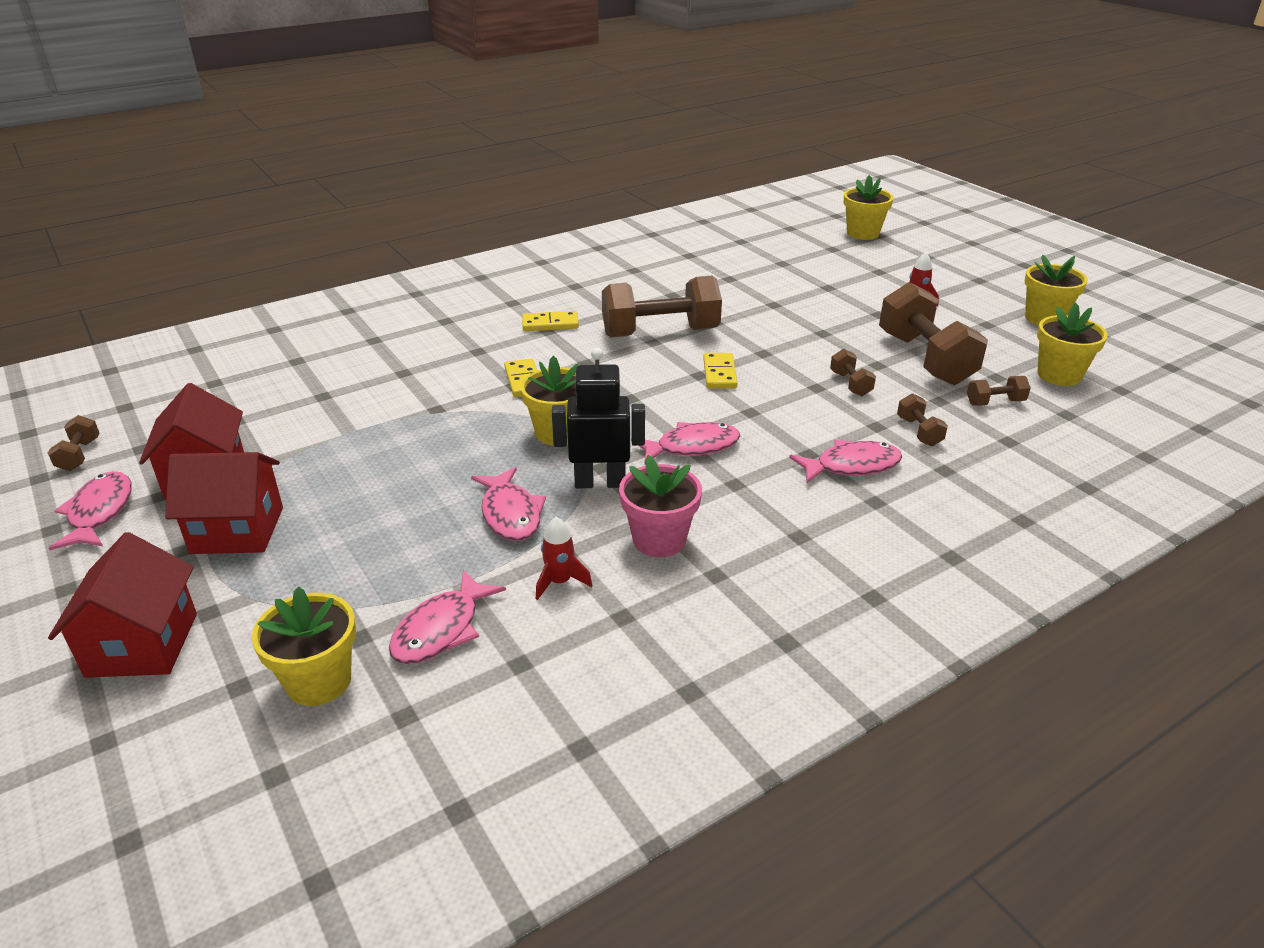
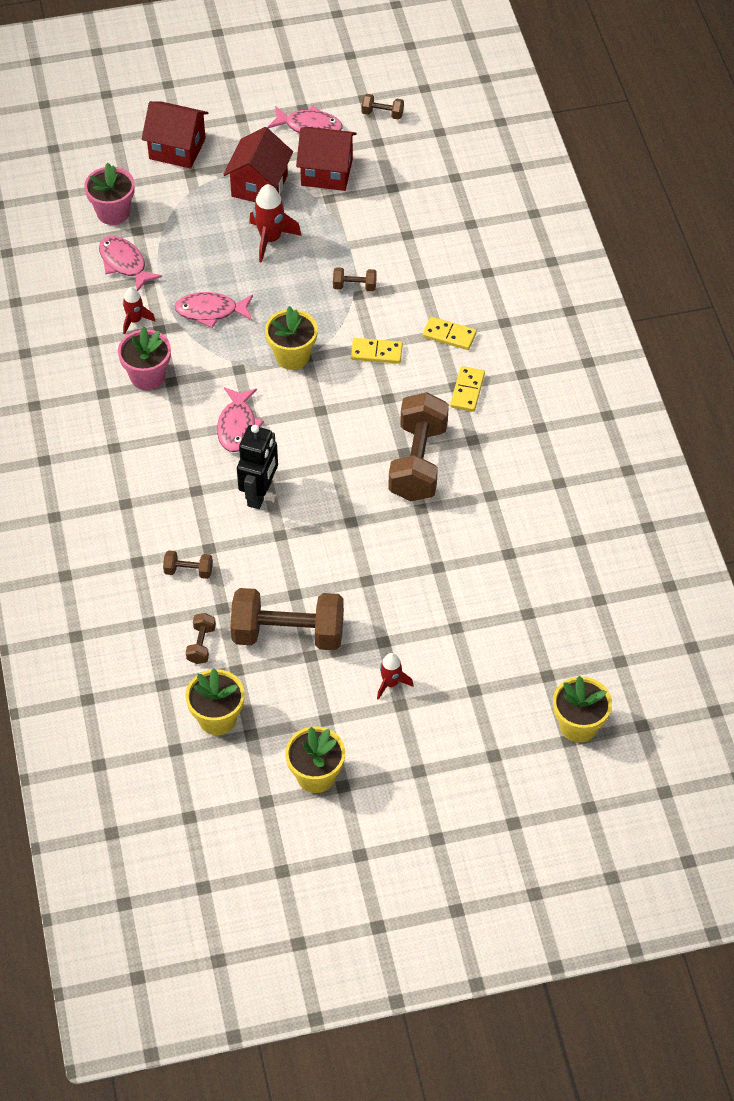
camera: 110 degrees right, 20 degrees up
(319, 681) = (113, 212): yellow flower pot -> pink flower pot
(352, 495) = (270, 239): none -> red rocket
(600, 482) = (221, 364): black robot -> black robot (260, 494)
(719, 373) = (331, 479): yellow domino -> yellow domino (449, 335)
(850, 384) = (274, 560): brown dumbbell -> brown dumbbell (354, 286)
(851, 466) = (169, 508): pink fish -> none

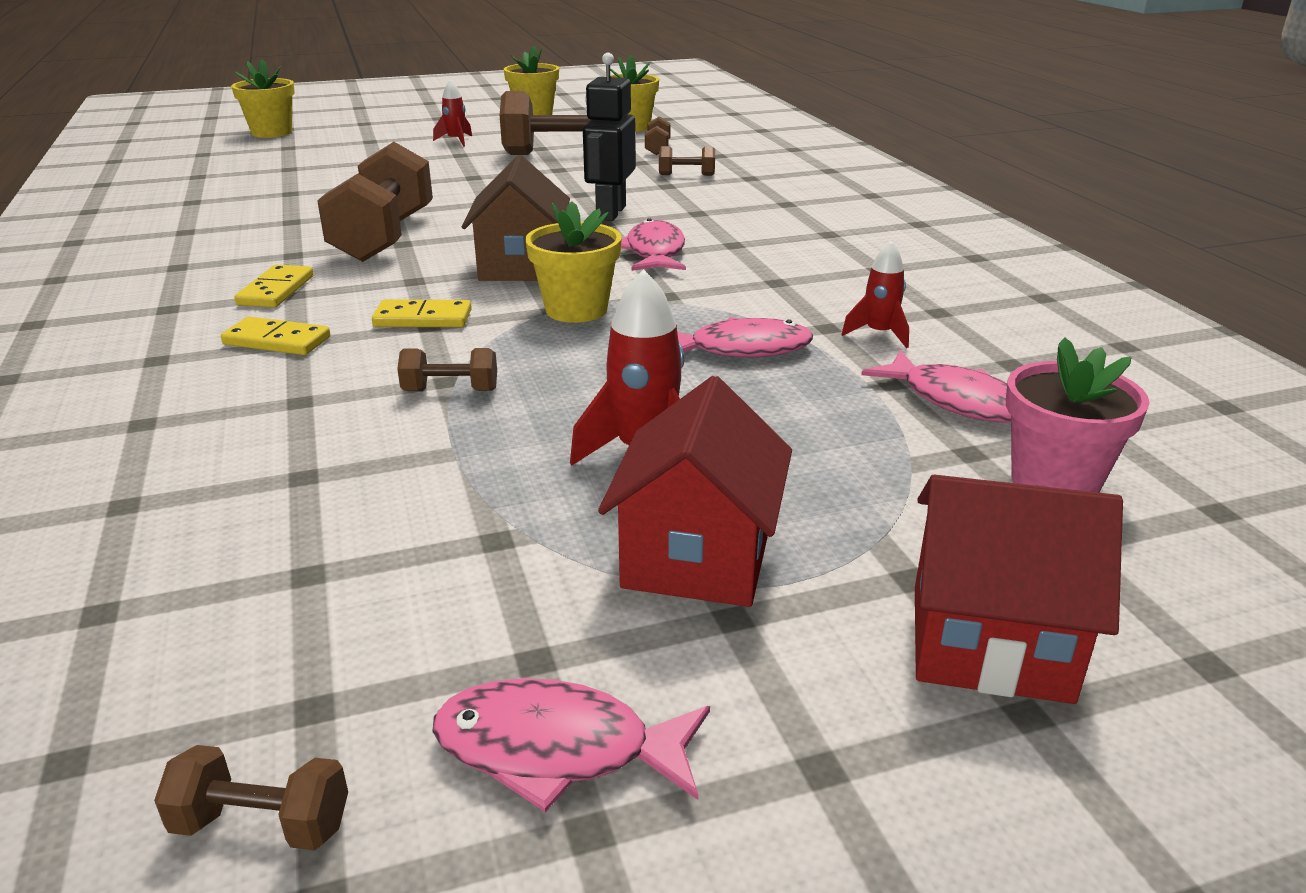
camera: 175 degrees right, 25 degrees down
(147, 376) = (817, 284): pink flower pot -> none
(323, 412) = (521, 266): none -> brown house
(327, 172) = (500, 602): red house -> none

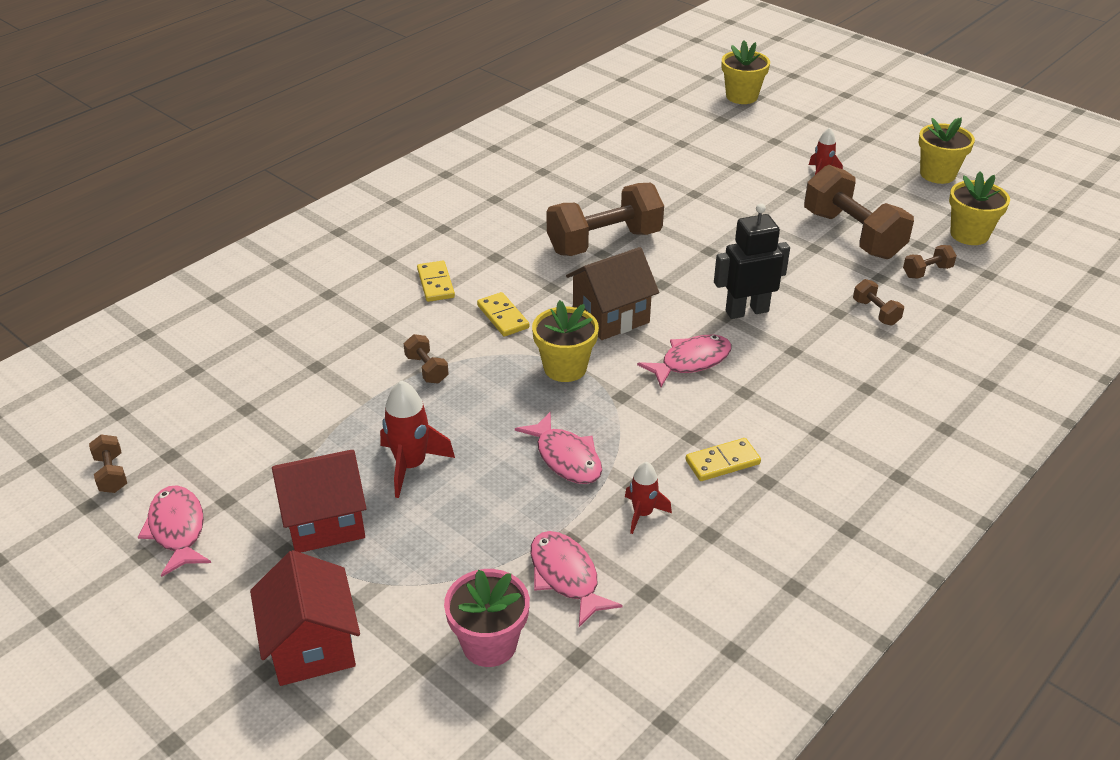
camera: 60 degrees right, 10 degrees up
(276, 290) = (494, 248): yellow domino -> yellow domino (722, 462)
(956, 401) = (566, 577): pink fish -> pink fish turned 135 degrees clockwise

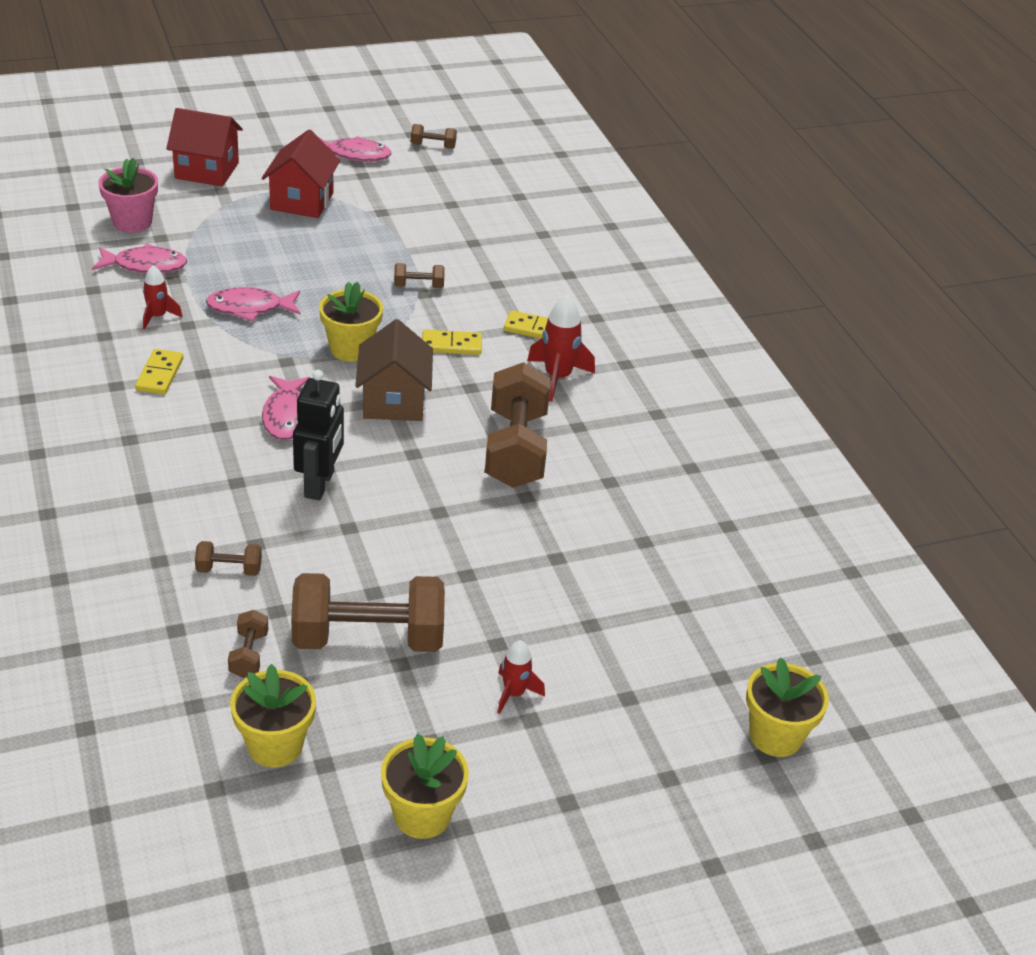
camera: 115 degrees right, 0 degrees up
(411, 465) = (317, 246): red rocket -> red rocket (557, 377)

